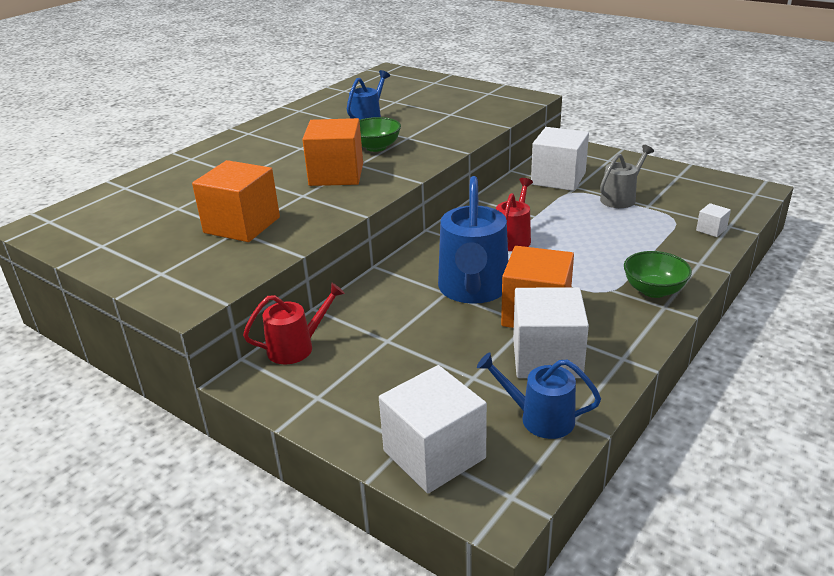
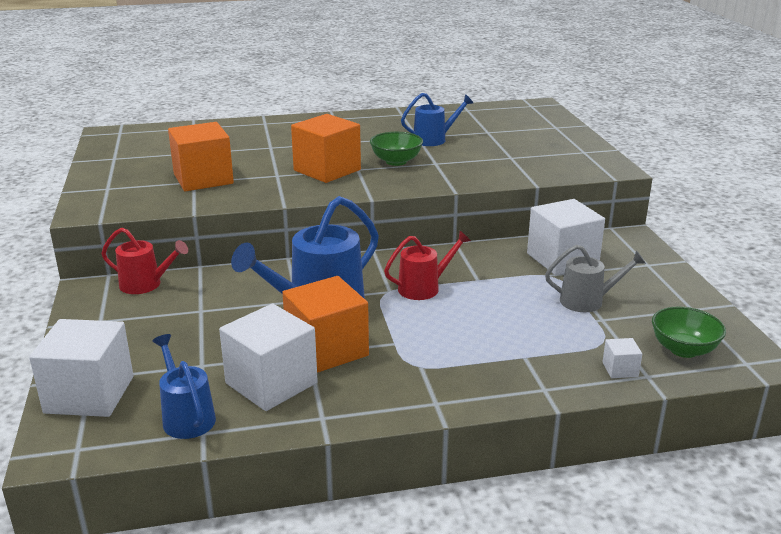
camera: 40 degrees right, 5 degrees down
(653, 290) = (454, 386): green bowl -> green bowl (683, 349)

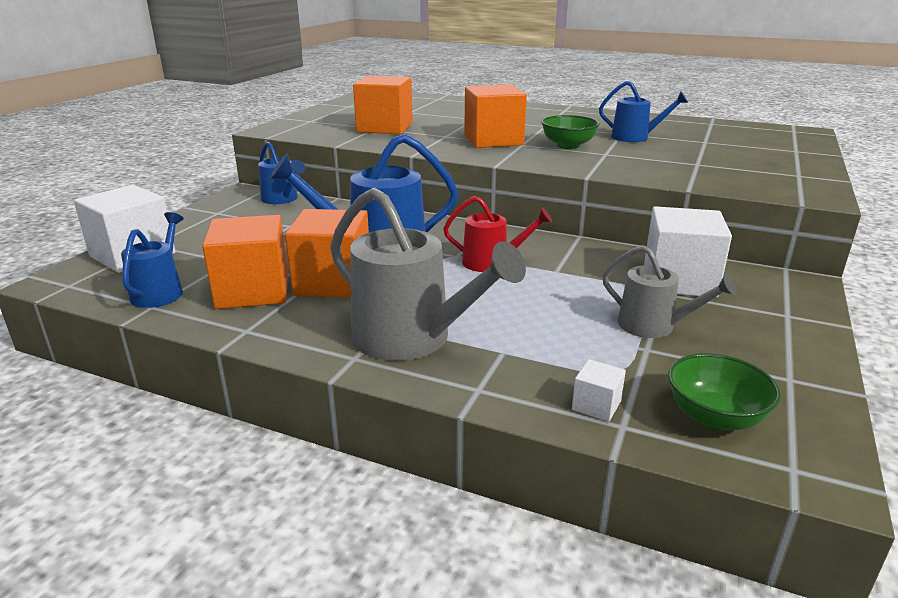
camera: 35 degrees right, 0 degrees up
(145, 284) = (282, 199): red watering can -> blue watering can
(271, 383) = (253, 291): white cube -> orange cube
(454, 372) = (411, 339): none -> grey watering can

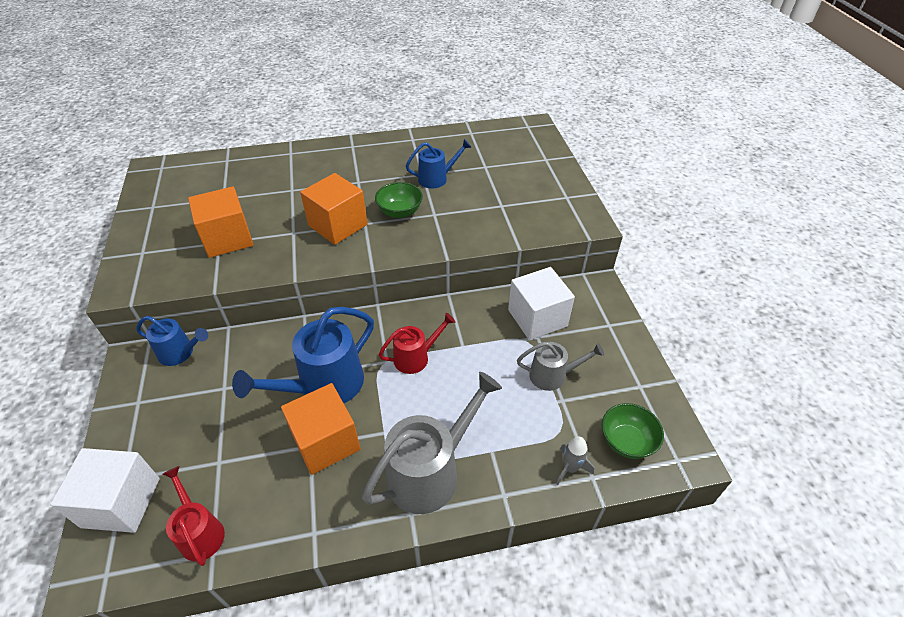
camera: 35 degrees left, 20 degrees up
(160, 292) = (200, 532): blue watering can -> red watering can
(253, 291) = (275, 487): orange cube -> none
(411, 339) = (430, 472): grey watering can -> grey watering can turned 45 degrees counterclockwise
(596, 405) = (570, 468): white cube -> grey rocket

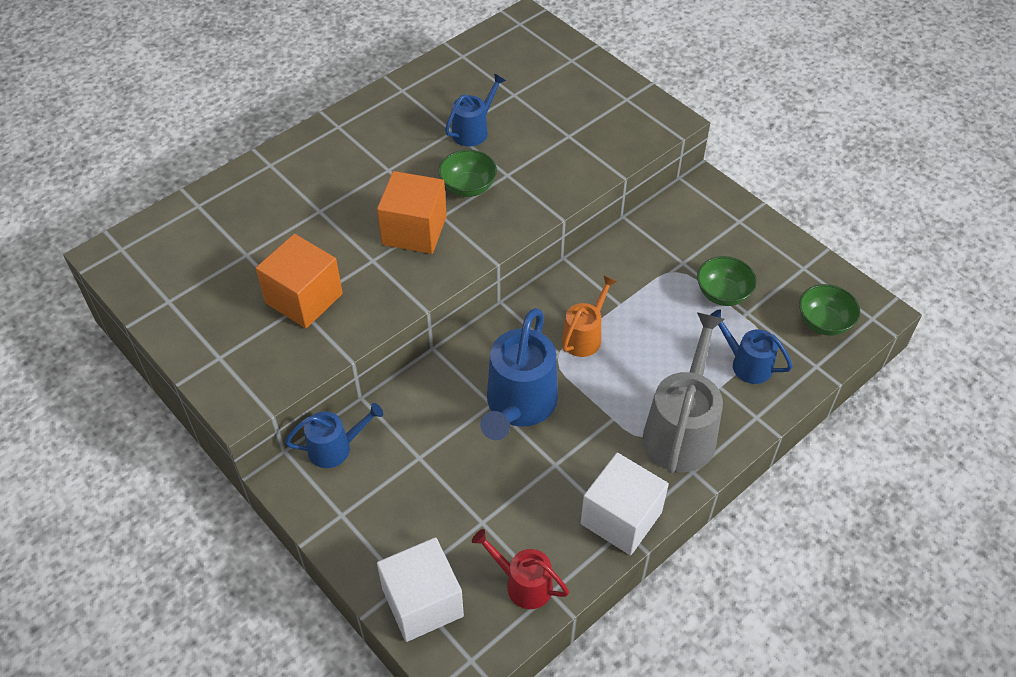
camera: 30 degrees left, 5 degrees up
(326, 441) = (567, 453): orange cube -> none
(415, 357) = (584, 336): red watering can -> orange watering can
(529, 443) = (747, 364): none -> blue watering can
(537, 318) = (669, 244): white cube -> white cube (621, 518)
(552, 375) = (723, 294): grey watering can -> green bowl
(570, 468) = (794, 368): grey rocket -> none

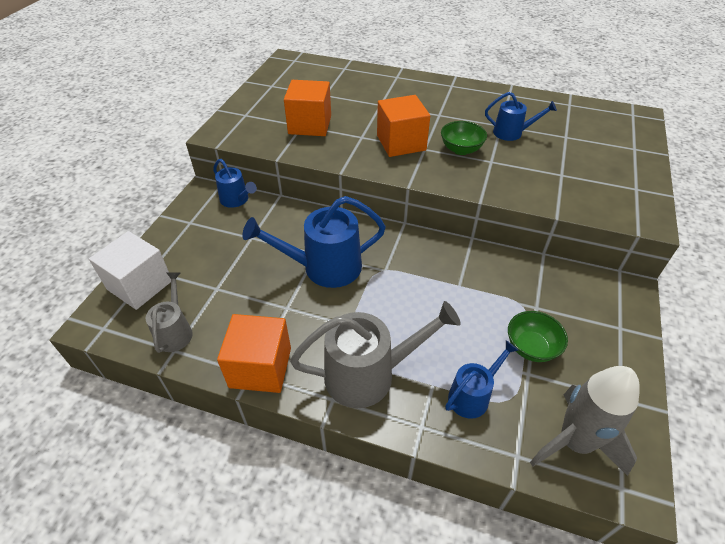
camera: 60 degrees right, 5 degrees down
(523, 584) = (175, 331): red watering can -> grey watering can
(584, 336) = (411, 277): orange watering can -> none
(621, 518) = (260, 367): white cube -> orange cube
(747, 364) = (472, 395): blue watering can -> blue watering can turned 45 degrees clockwise
(824, 322) = (574, 442): green bowl -> grey rocket

